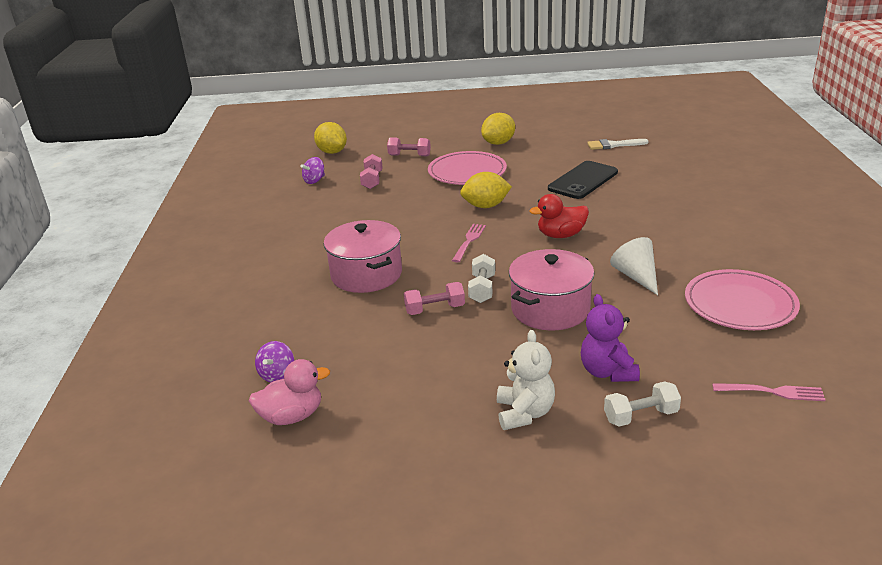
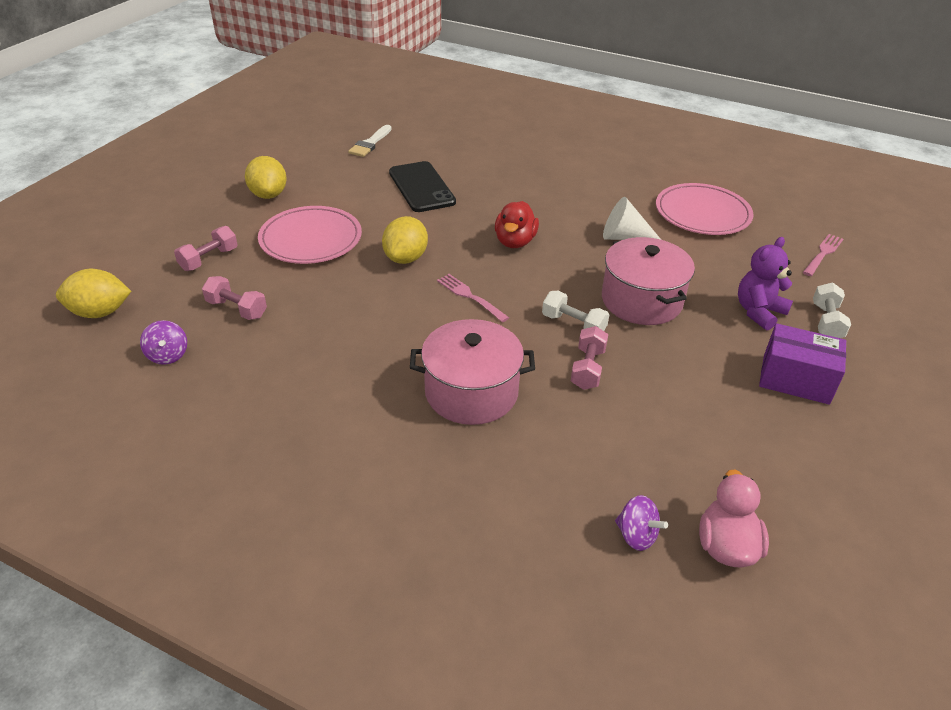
camera: 65 degrees left, 10 degrees up
(524, 413) = (795, 379): white teddy bear -> purple box
(607, 372) = (758, 312): purple teddy bear -> purple teddy bear turned 120 degrees clockwise

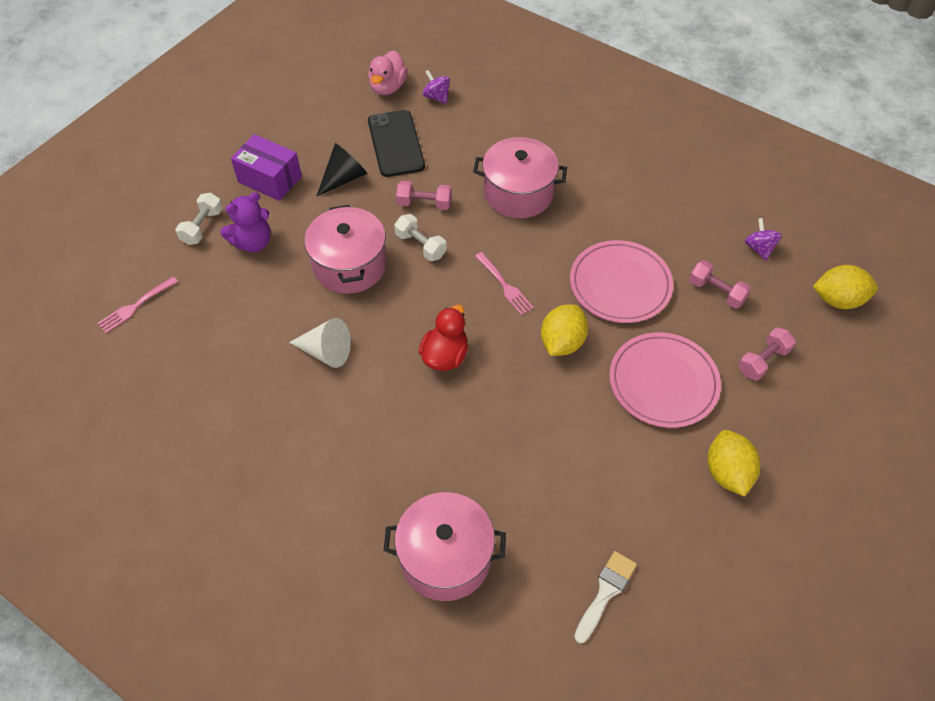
camera: 170 degrees left, 15 degrees up
(421, 187) = (537, 469): black phone -> black phone (396, 144)
(481, 149) = (445, 557): none -> pink pot
(587, 368) = (424, 203): pink dumbbell -> pink dumbbell turned 75 degrees clockwise
(702, 213) = (218, 382): pink plate -> pink plate (620, 284)
(704, 389) = (344, 178): none -> black cone

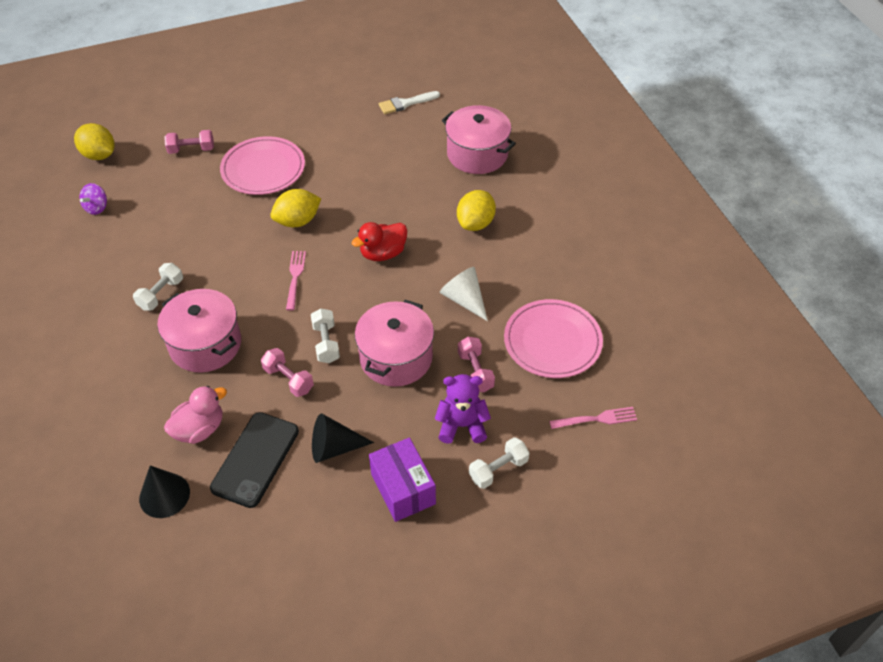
camera: 145 degrees left, 5 degrees down
(388, 87) = (197, 541): pink duck -> pink duck (199, 429)
(436, 97) = (164, 495): purple spinning top -> black cone
(601, 209) = (161, 294): none -> white dumbbell
(620, 284) = (217, 235): pink plate -> pink plate (552, 341)
(716, 292) = (163, 198): pink dumbbell -> pink dumbbell (475, 371)
(727, 472) = (284, 115): yellow lemon -> yellow lemon (475, 223)

